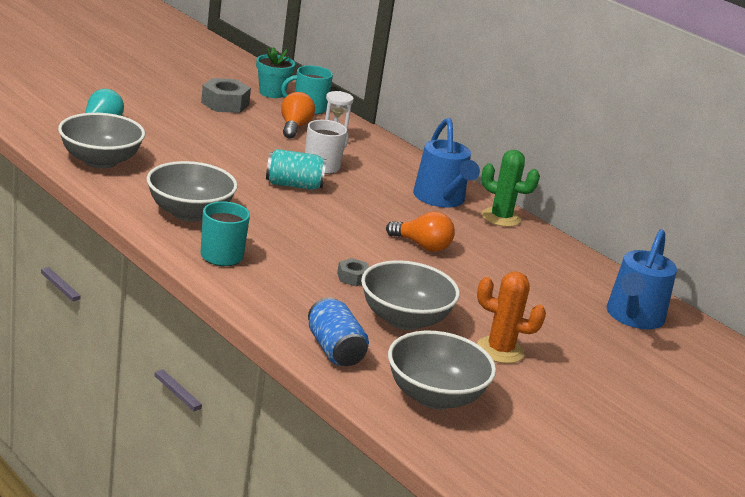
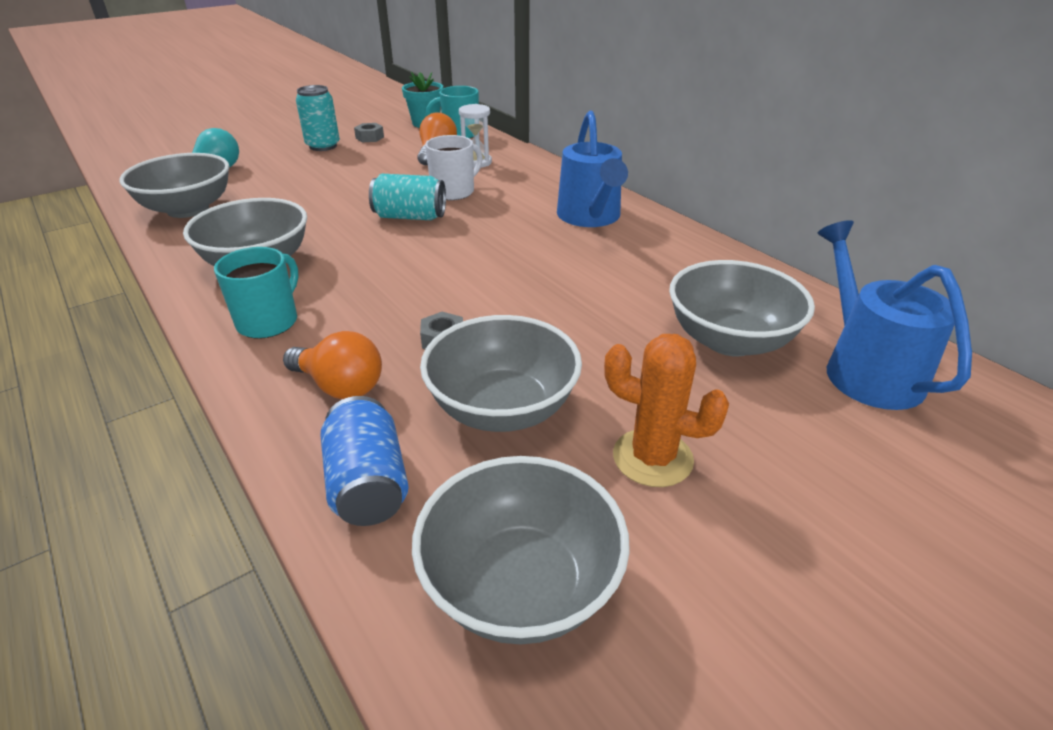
camera: 10 degrees right, 10 degrees up
(185, 108) = (323, 146): none -> turquoise can
(225, 104) = (370, 137): grey nut -> grey nut, size x0.55
(422, 246) = (555, 282): orange light bulb -> orange light bulb (340, 386)
(501, 217) = (664, 234): green cactus -> none
(547, 293) = (729, 340): none -> grey bowl
(633, 317) = (866, 369): blue watering can -> blue watering can turned 135 degrees clockwise

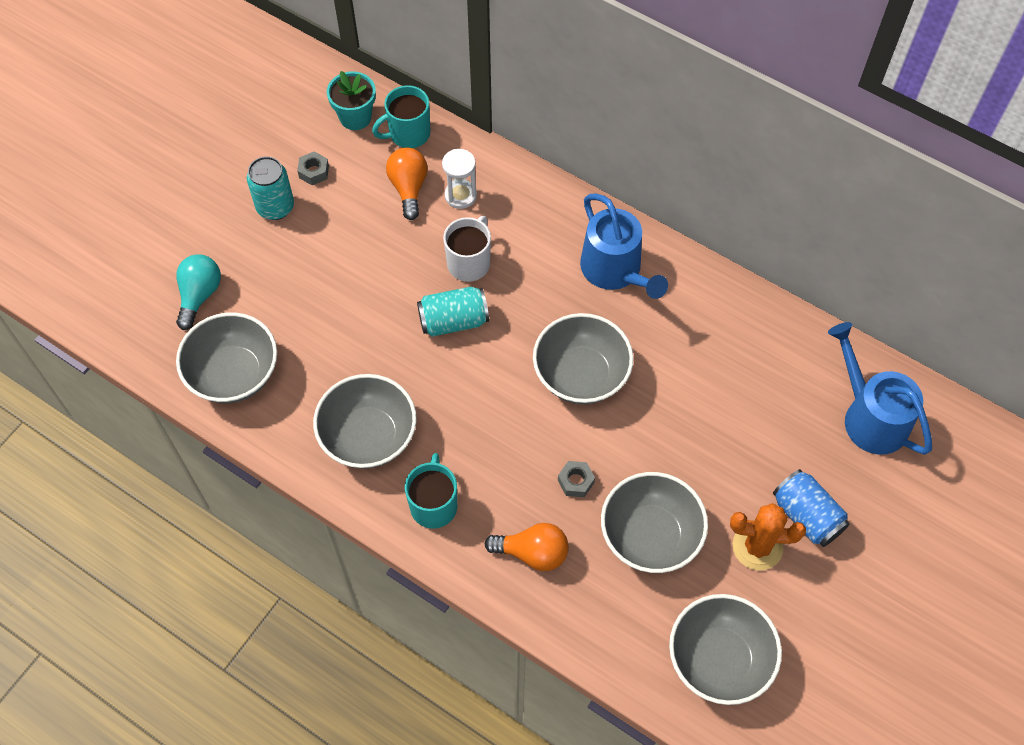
camera: 20 degrees left, 25 degrees up
(368, 484) = (602, 625): blue can -> blue can (806, 516)
(729, 340) = (775, 414): grey bowl -> grey bowl (581, 375)

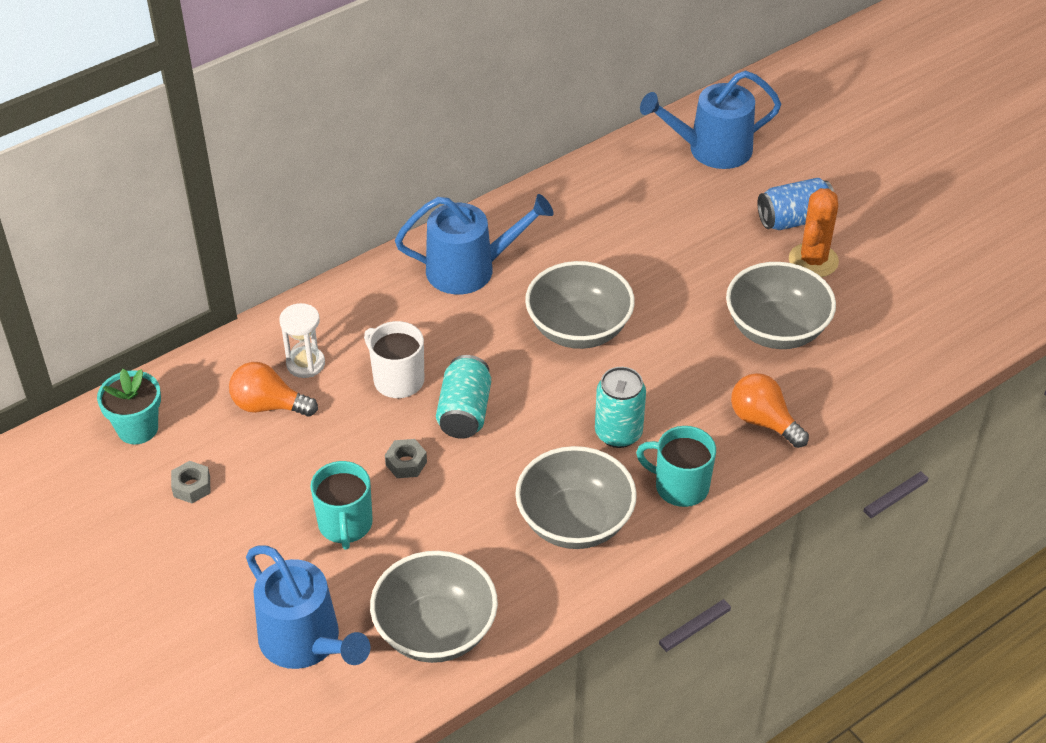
camera: 70 degrees left, 15 degrees down
(199, 295) = (306, 642): turquoise light bulb -> blue watering can
(275, 207) = (220, 536): turquoise can -> turquoise can (618, 433)
(408, 134) = (193, 387): turquoise mug -> turquoise mug (345, 525)
(532, 553) = (763, 421): orange light bulb -> orange light bulb turned 75 degrees counterclockwise
(576, 481) = (697, 367): grey nut -> grey nut (406, 463)
(719, 659) = (915, 320): grey bowl -> none

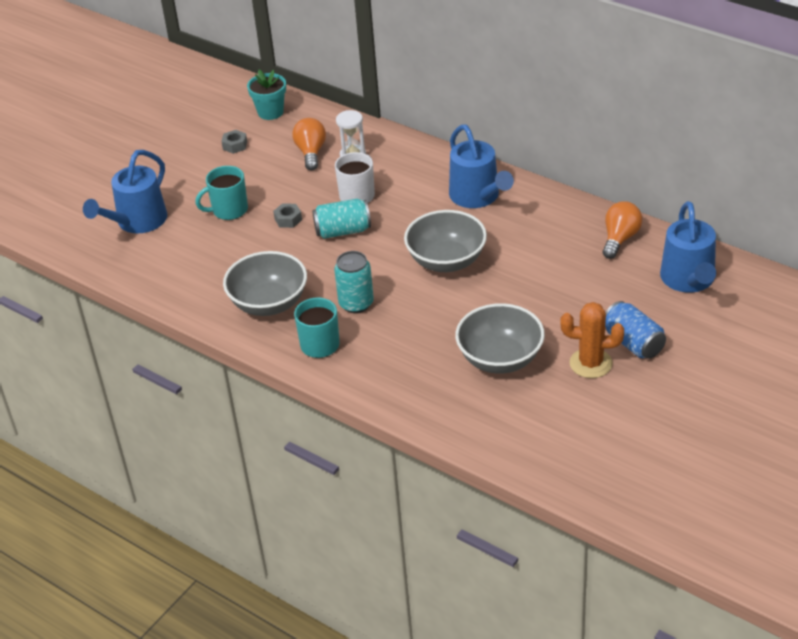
camera: 75 degrees right, 5 degrees down
(435, 631) = (161, 268): grey bowl -> none
(712, 149) = (688, 280): blue watering can -> blue watering can turned 150 degrees counterclockwise
(763, 421) = (401, 372): orange light bulb -> orange light bulb (620, 238)

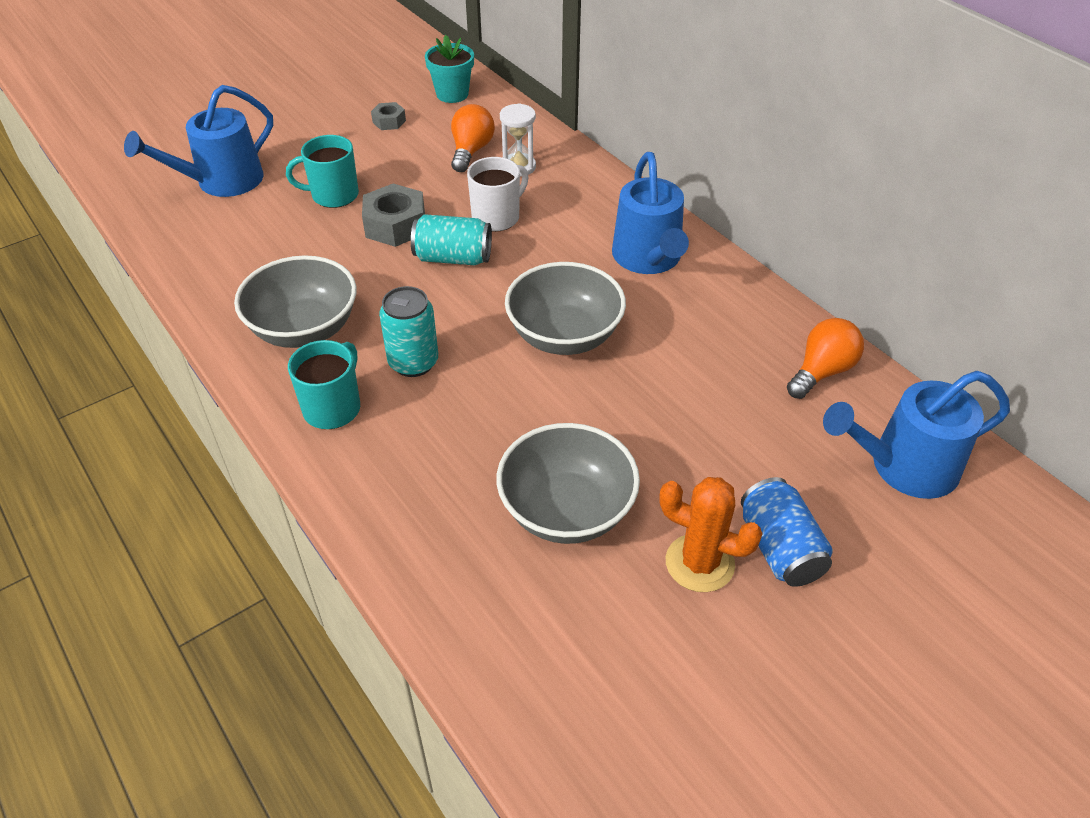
camera: 15 degrees right, 5 degrees up
(288, 219) = (395, 225): grey nut -> grey nut, size x1.81
(688, 280) = (904, 467): blue watering can -> blue watering can turned 60 degrees clockwise

